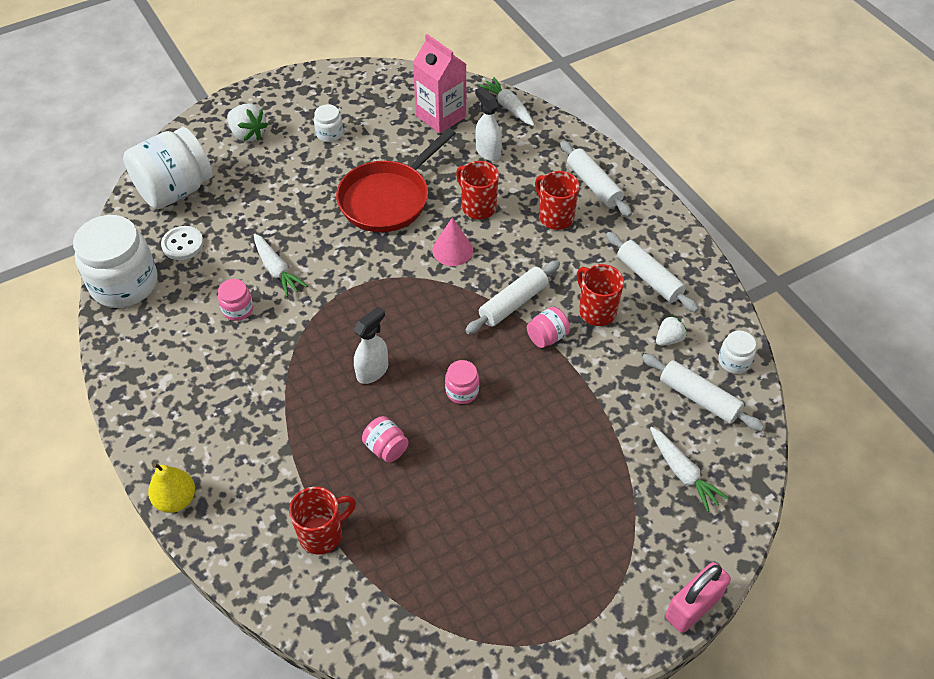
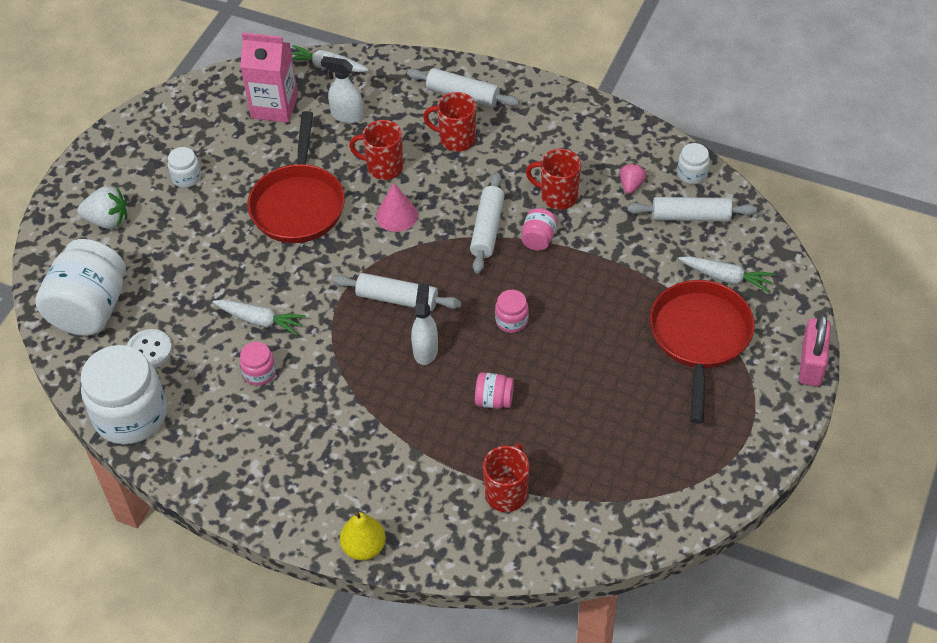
camera: 35 degrees left, 0 degrees up
(609, 511) = (699, 338): none -> red pan
(649, 278) = (574, 146): white rolling pin -> white rolling pin (397, 299)
(669, 339) = (631, 185): white strawberry -> pink strawberry

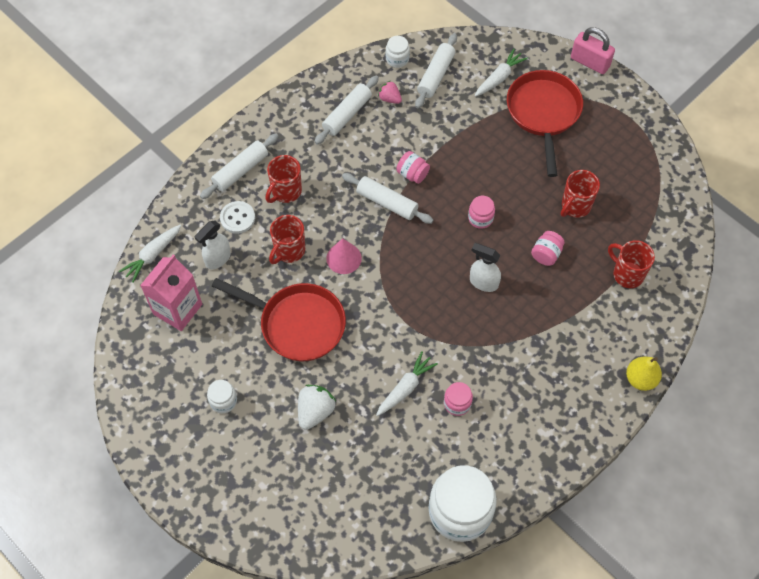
camera: 70 degrees left, 10 degrees up
(90, 309) = (335, 517): white jar -> none
(108, 220) = (241, 478): white strawberry -> white strawberry (315, 411)
(149, 350) = (400, 480): white button -> white button (237, 218)
(397, 299) = (427, 285): white rolling pin -> white rolling pin (347, 114)
(557, 196) = (377, 147): red mug -> red mug (575, 206)
(699, 338) = (543, 113): red pan -> red pan turned 60 degrees clockwise

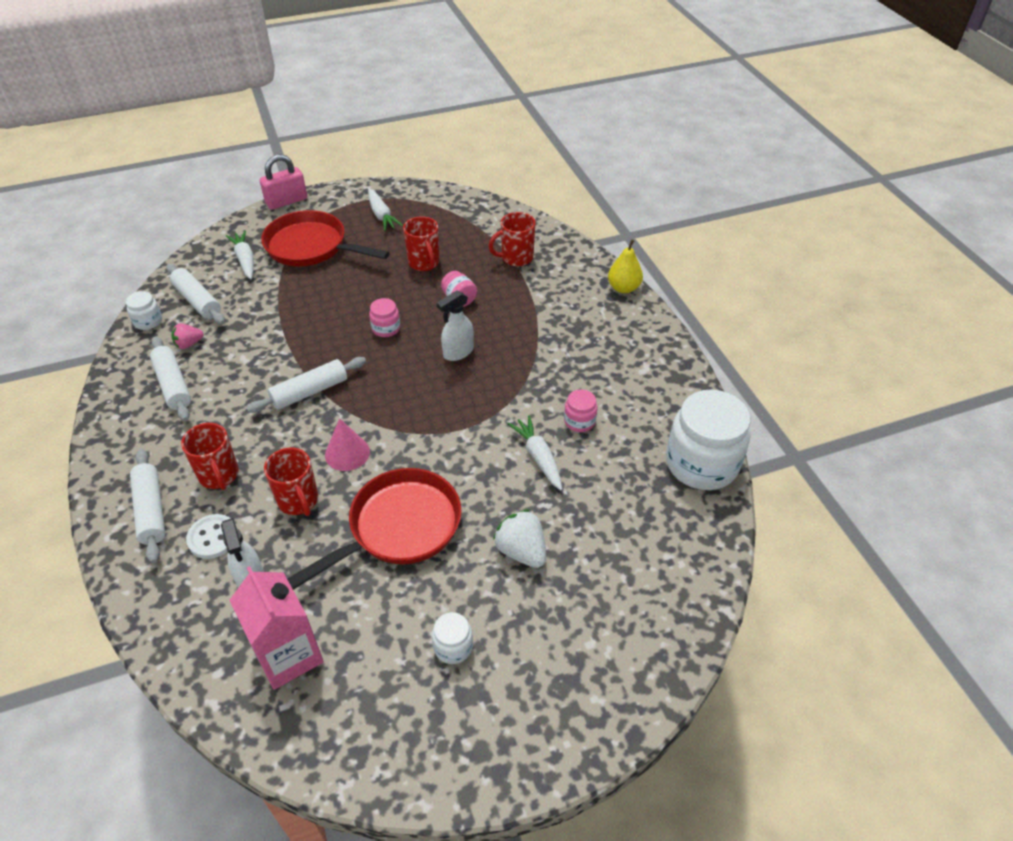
camera: 65 degrees left, 15 degrees down
(152, 255) = (186, 657): white carrot -> white carrot (382, 215)
(412, 174) = (293, 359): pink jar -> none

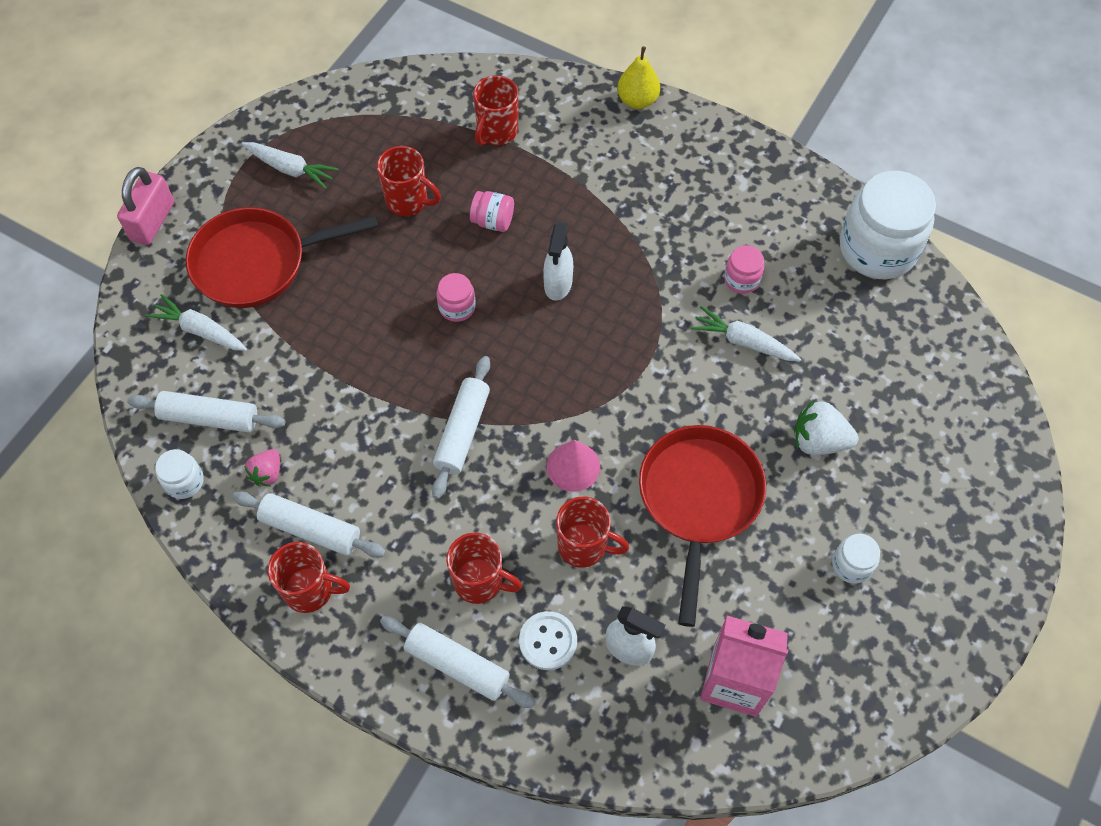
camera: 40 degrees left, 15 degrees up
(134, 414) = (310, 590): none -> red mug

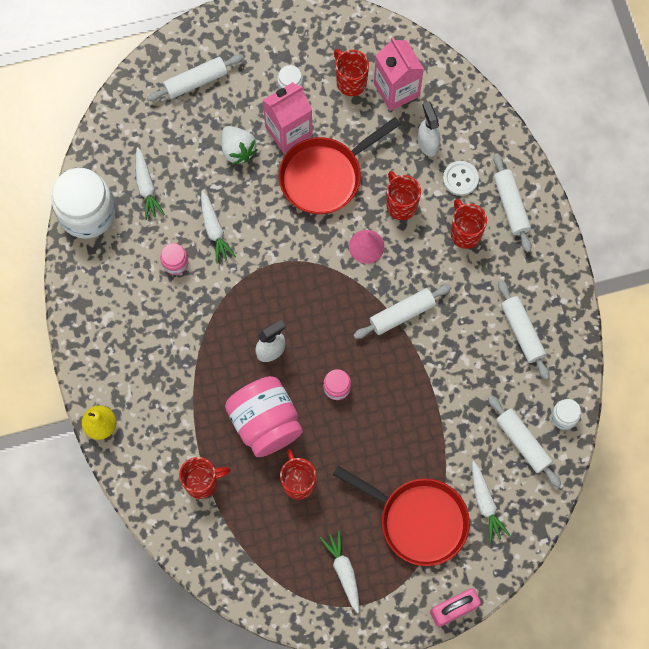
camera: 135 degrees left, 10 degrees up
(267, 473) = (519, 382): pink strawberry -> none
(310, 590) = (548, 301): red mug -> red mug (350, 82)
(493, 221) = (265, 423): pink jar -> pink jar, size x2.21
(793, 512) = (288, 131): none -> pink carton
(857, 321) = (146, 187): none -> white carrot
(950, 471) = (196, 81): none -> white rolling pin

